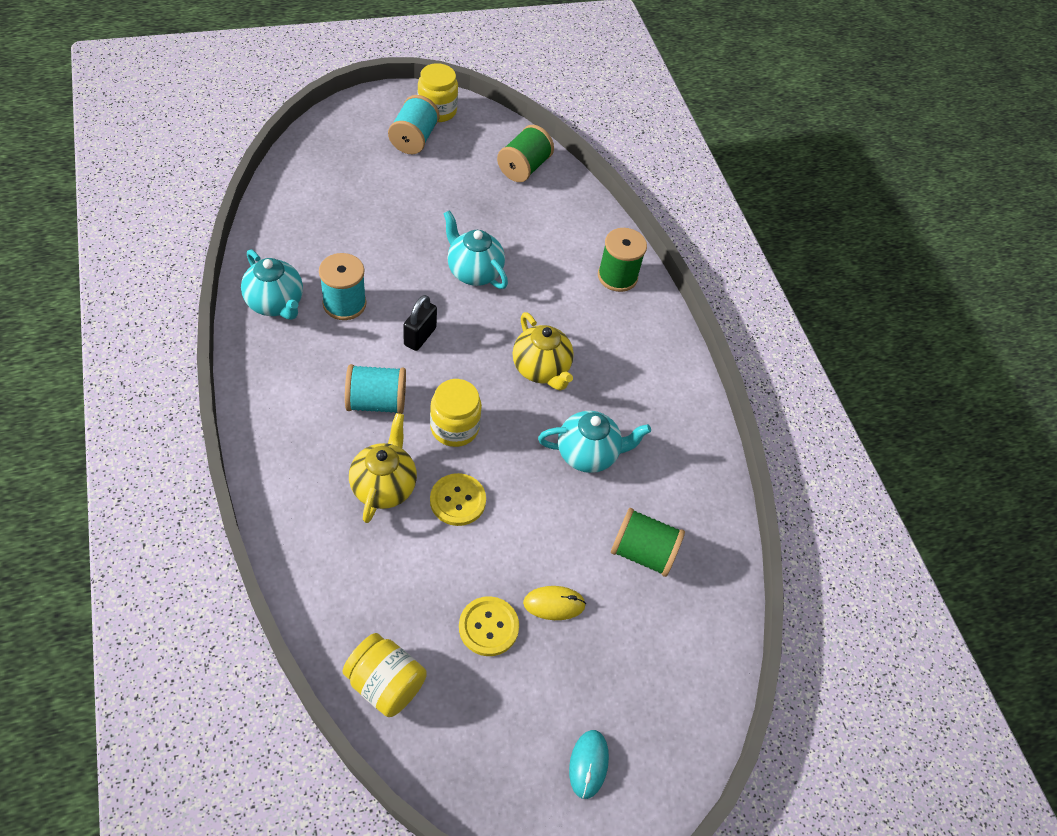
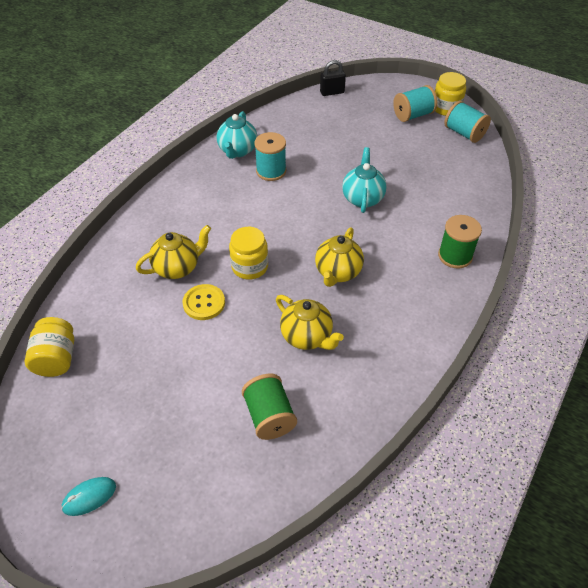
camera: 55 degrees right, 5 degrees down
(376, 402) = (226, 226): turquoise spool -> turquoise spool (464, 133)
(420, 336) = (290, 211): black padlock -> black padlock (332, 92)
(488, 627) = (136, 377): yellow button -> none
(524, 167) = (466, 163): green spool -> none
(554, 604) = (183, 397): yellow mouse -> none
(588, 454) = (307, 337): turquoise teapot -> yellow teapot

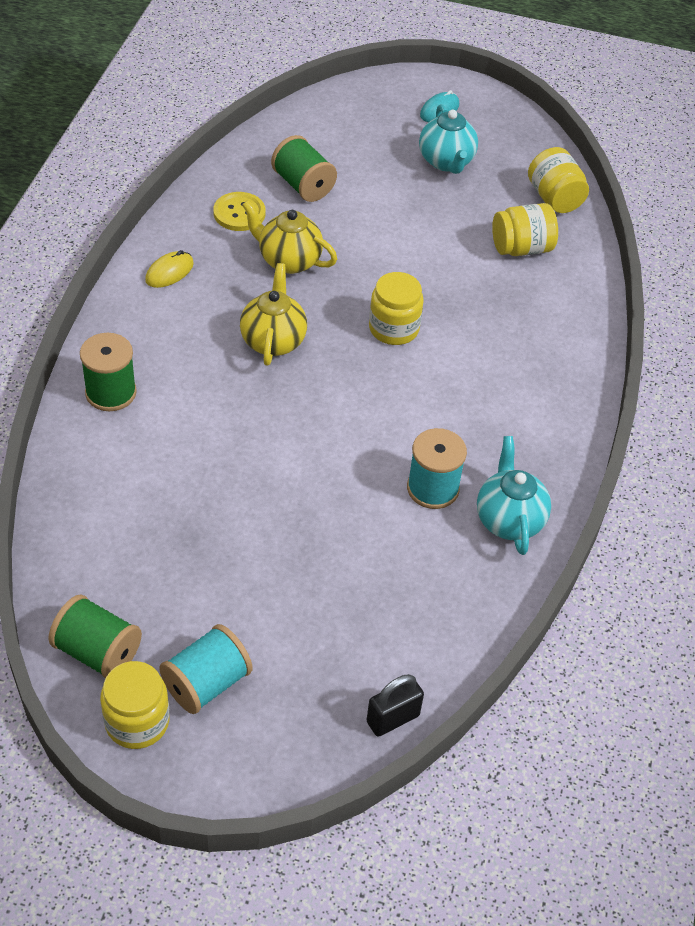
camera: 160 degrees right, 0 degrees up
(118, 314) = (521, 248): none -> yellow jar
(177, 268) = (486, 311): yellow teapot -> none
(204, 303) = (428, 276): yellow button -> yellow button (239, 213)
(362, 198) = (266, 464): turquoise teapot -> turquoise teapot (446, 162)
(405, 343) = (169, 272): none -> yellow mouse
(464, 133) = (98, 652): turquoise spool -> green spool

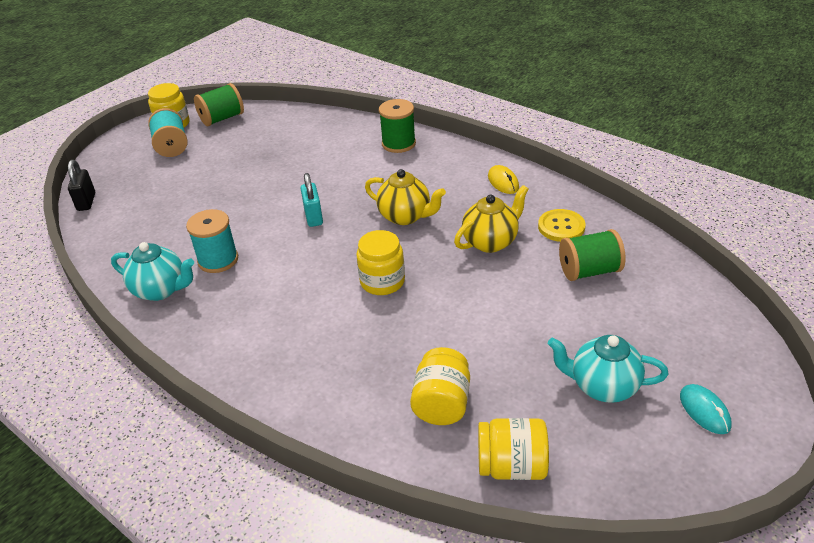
camera: 120 degrees right, 10 degrees down
(311, 426) = (313, 217): none -> turquoise padlock

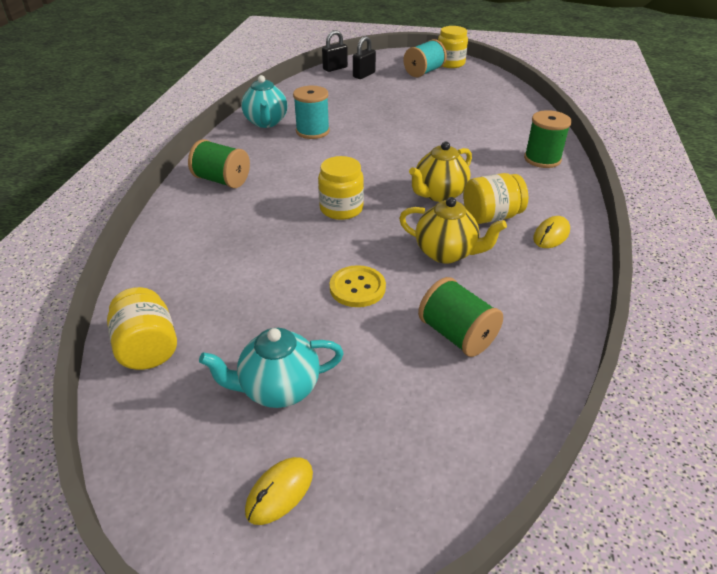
camera: 60 degrees right, 0 degrees up
(129, 187) = (364, 75): none -> black padlock
(222, 118) = (479, 76): green spool -> green spool (222, 180)
(313, 217) = (396, 152): turquoise padlock -> none
(405, 216) = (439, 194): yellow teapot -> yellow teapot turned 45 degrees clockwise
(441, 403) = (208, 284): yellow jar -> yellow jar (491, 216)
(561, 227) = (515, 295): yellow button -> yellow button (357, 288)
(603, 386) = (278, 389): turquoise teapot -> turquoise teapot turned 90 degrees counterclockwise
(704, 411) = (280, 492): turquoise mouse -> yellow mouse

